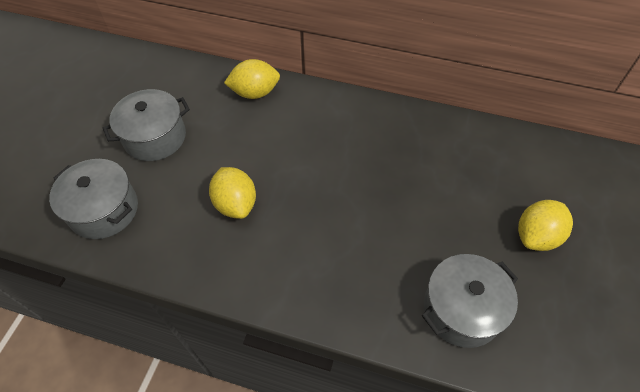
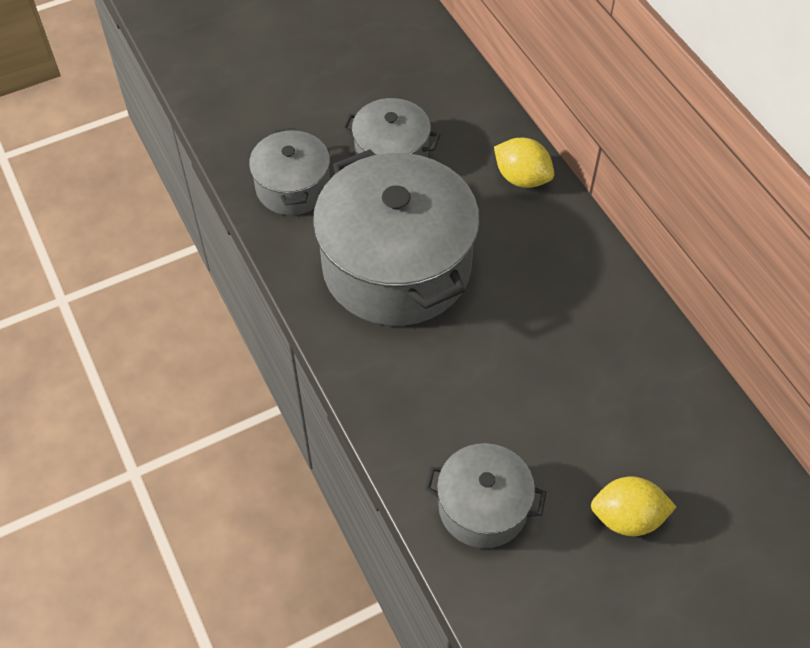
camera: 45 degrees right, 0 degrees up
(236, 204) = (396, 266): yellow lemon -> grey pot

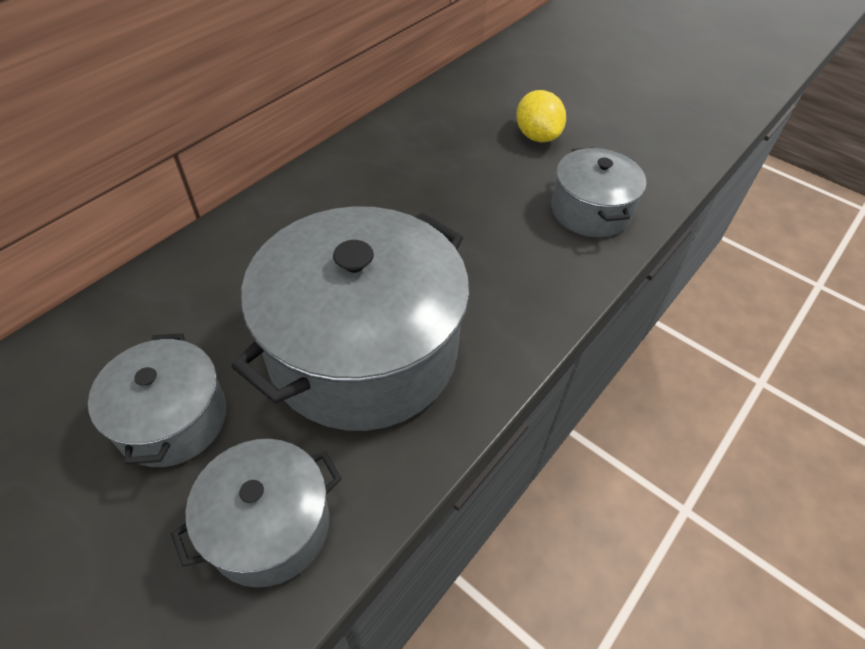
camera: 115 degrees left, 5 degrees down
(522, 178) = (187, 275): yellow lemon -> none

